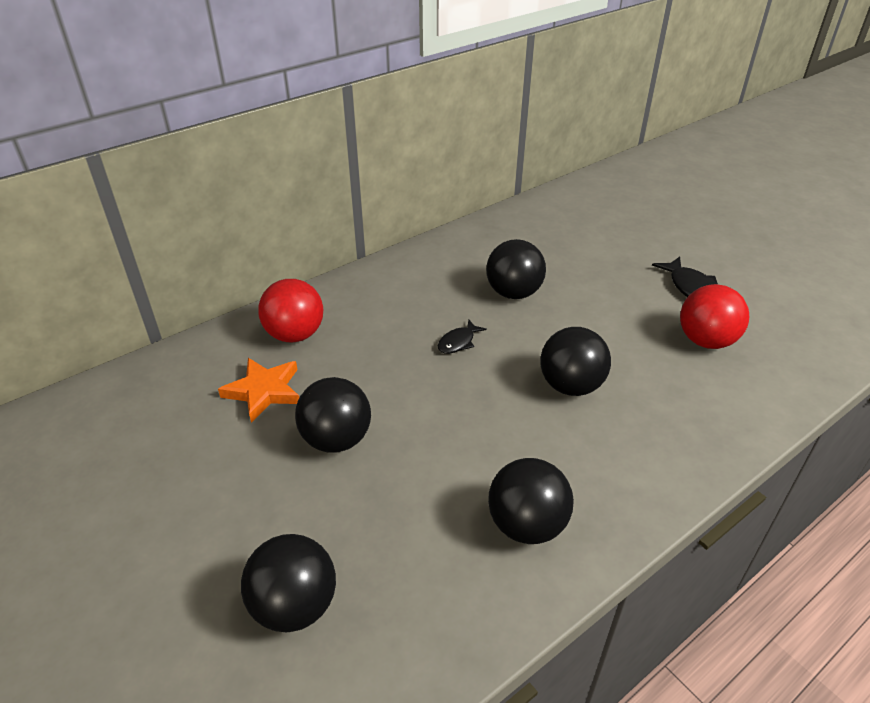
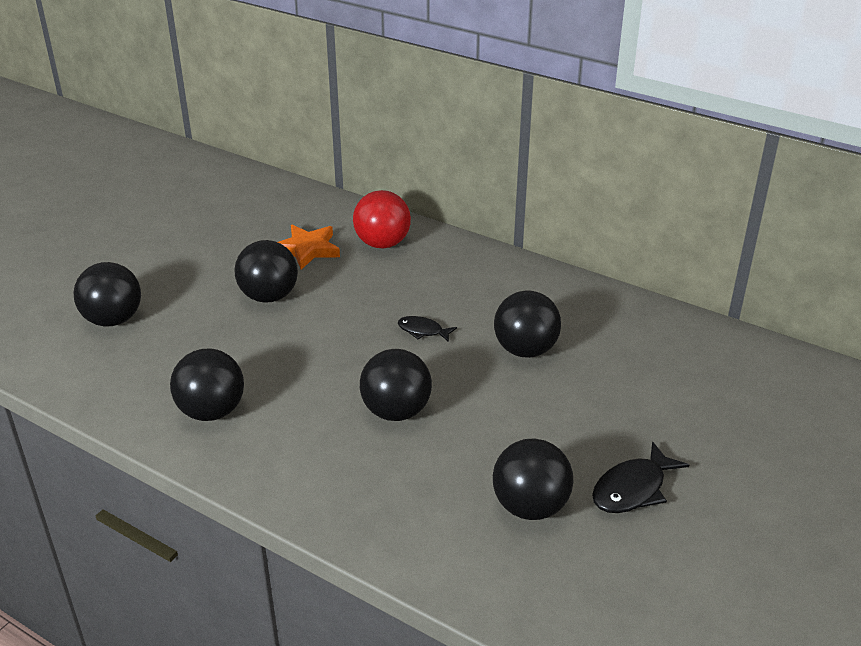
camera: 70 degrees right, 5 degrees down
(705, 341) = (530, 507): red ball -> black ball

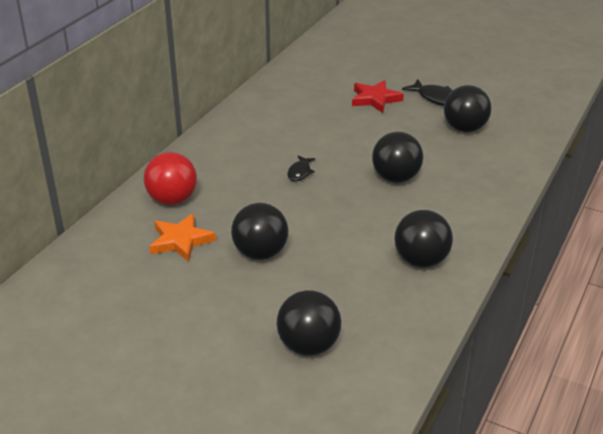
camera: 95 degrees left, 0 degrees up
(525, 350) = (316, 131): black ball -> none
(625, 415) = (375, 99): none -> red star

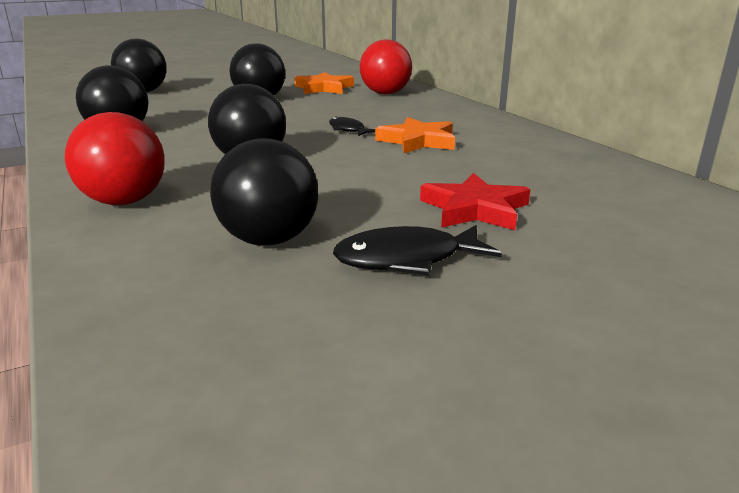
camera: 125 degrees right, 10 degrees down
(294, 141) = (418, 141): none -> orange star
(490, 181) = (124, 201): none -> red ball

